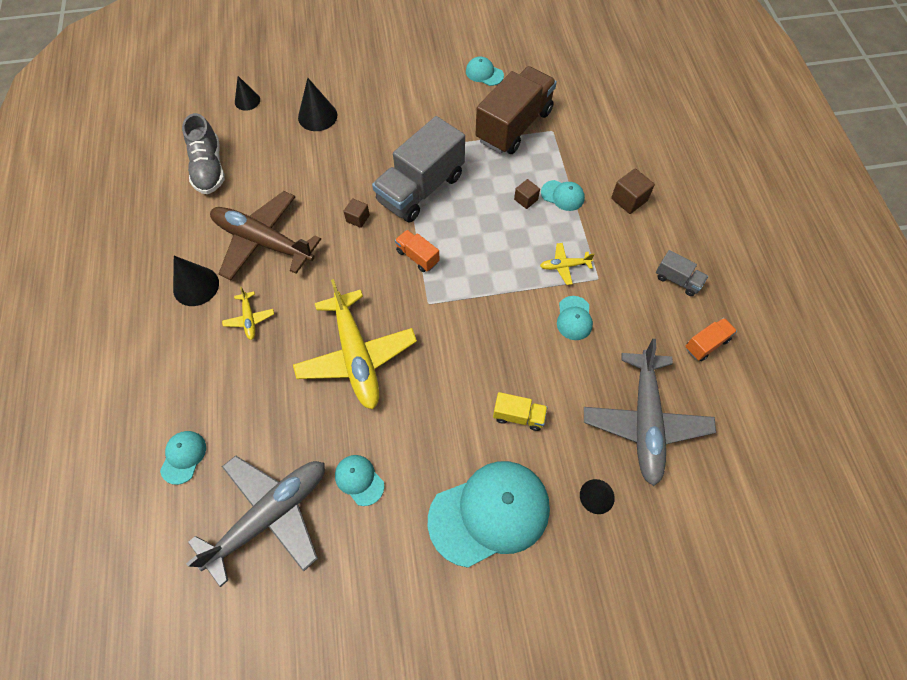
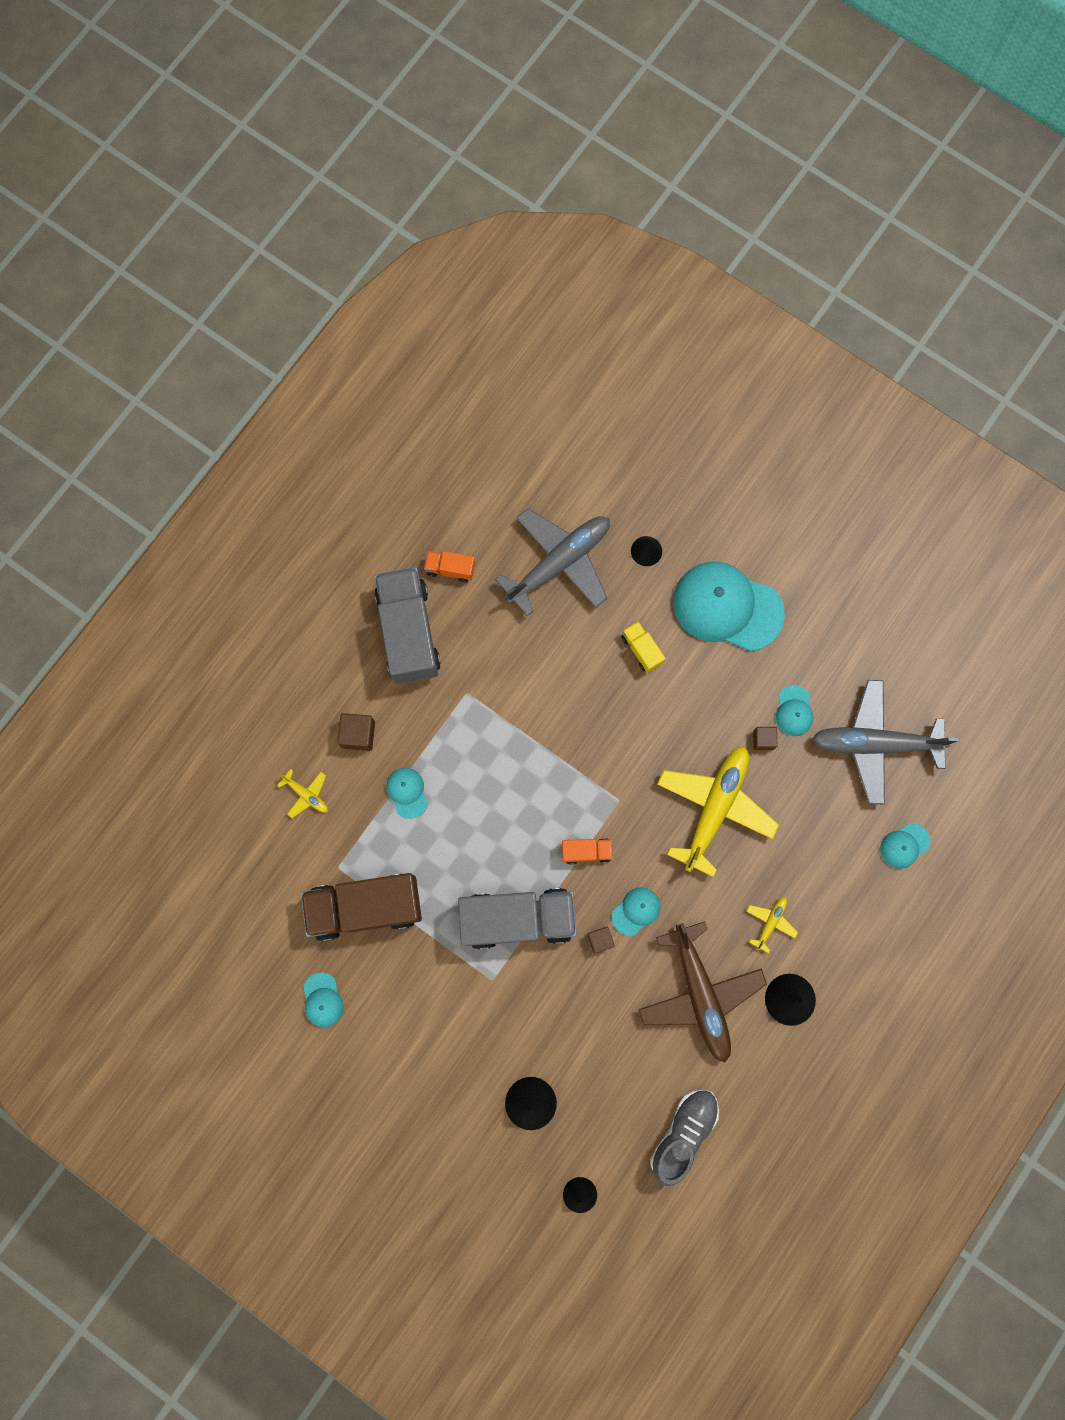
camera: 135 degrees left, 15 degrees up
(417, 257) = (586, 851): orange truck -> orange truck turned 90 degrees counterclockwise
(526, 199) = (441, 819): brown cube -> brown cube (763, 740)
(564, 266) = (480, 728): yellow plane -> yellow plane (306, 795)
(574, 318) = (522, 680): turquoise cap -> turquoise cap (636, 911)
(677, 280) = (408, 632): grey truck -> grey truck, size x2.22

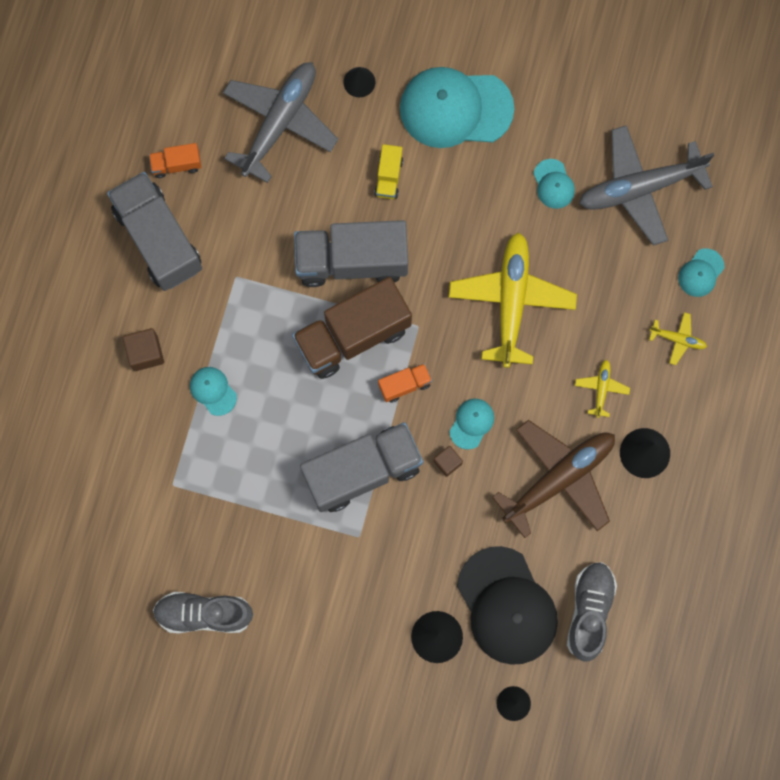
camera: 20 degrees left, 0 degrees up
(306, 795) = (116, 427): yellow plane -> yellow plane (678, 339)
(322, 1000) = (204, 614): turquoise cap -> grey shoe
(365, 907) = (213, 512): brown truck -> brown truck (352, 335)
(579, 716) = (352, 261): none -> grey truck
(607, 1098) = (507, 606): none -> black cap
(642, 649) = (388, 177): yellow truck -> yellow truck turned 120 degrees counterclockwise
(700, 994) = (559, 478): brown plane -> brown plane turned 90 degrees counterclockwise
(763, 740) = (534, 221): brown cube -> none

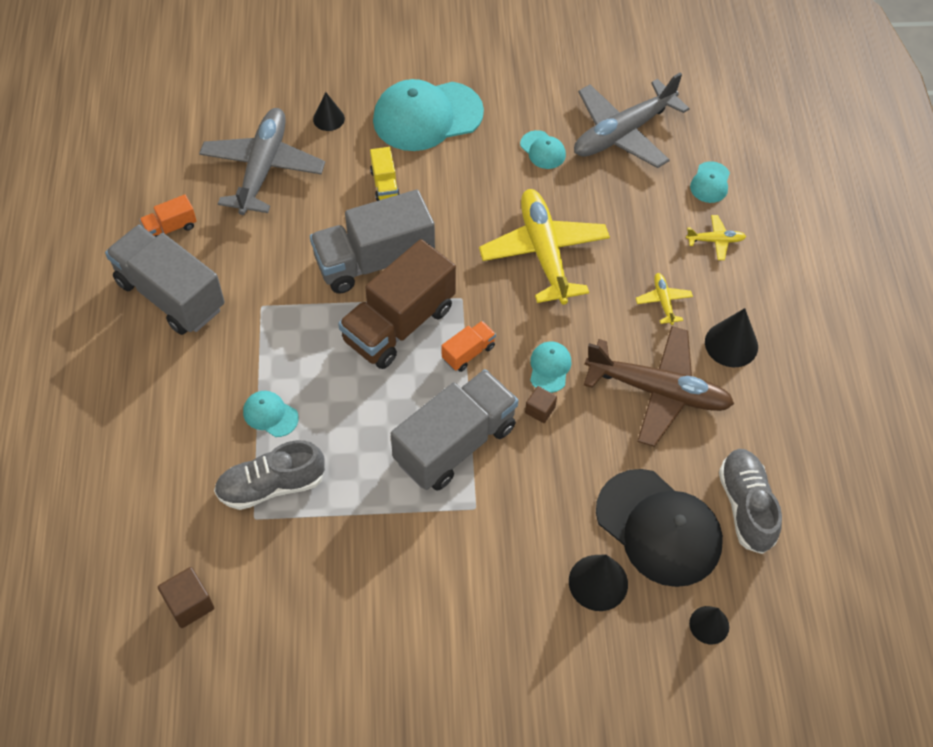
camera: 20 degrees left, 20 degrees down
(145, 353) = (186, 400): brown cube -> brown cube (189, 604)
(204, 614) = (331, 641): grey shoe -> grey shoe (271, 486)
(559, 478) = (658, 391): brown plane -> brown plane turned 75 degrees clockwise

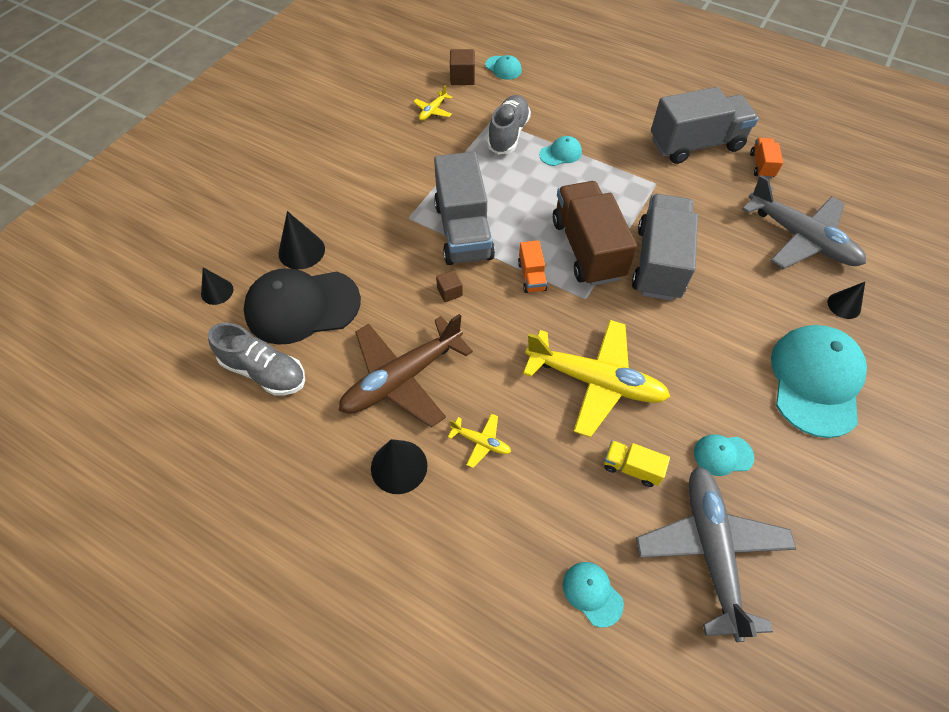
camera: 125 degrees right, 0 degrees up
(385, 184) = (741, 308): yellow truck -> yellow truck (631, 468)
(550, 367) = (480, 319): turquoise cap -> turquoise cap (503, 68)
(715, 240) = (516, 540): yellow plane -> yellow plane (433, 111)

